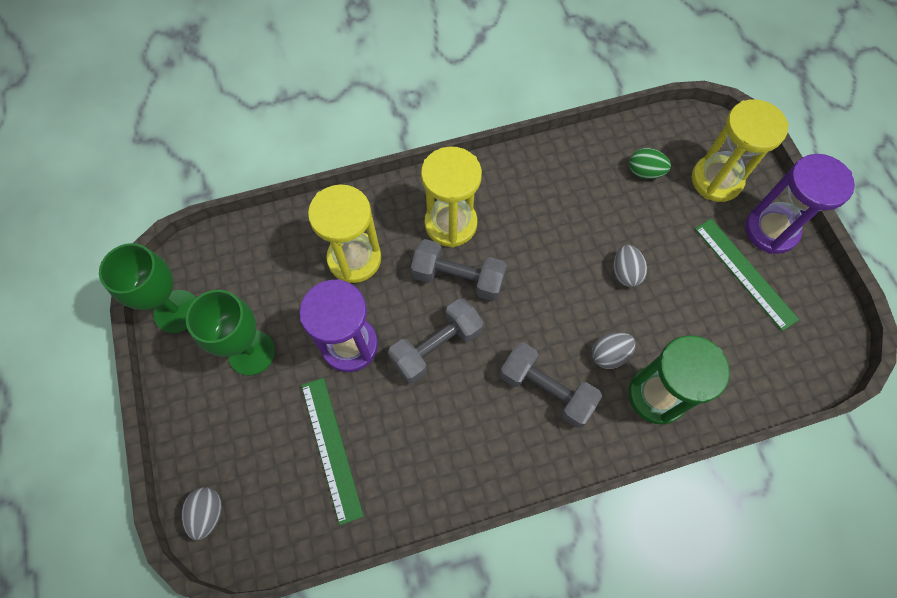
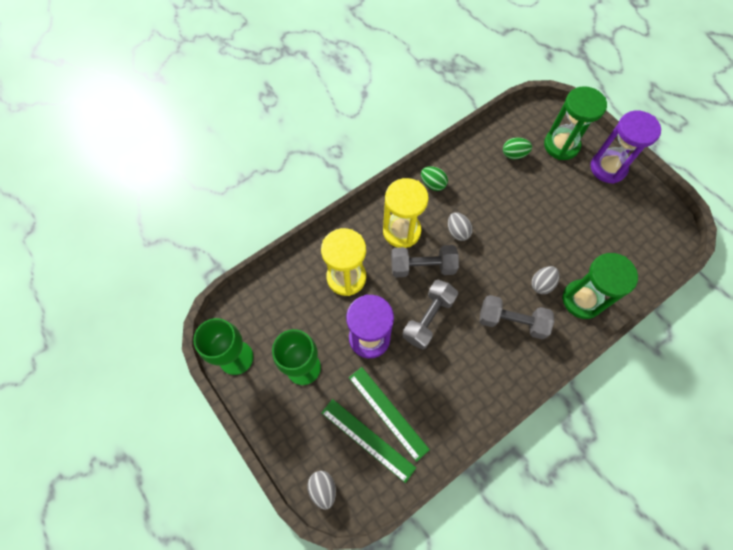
camera: 20 degrees left, 0 degrees up
(518, 177) = (433, 184): none -> green egg
(625, 272) = (529, 226): grey egg -> grey egg (457, 231)
(716, 180) = (561, 145): yellow hourglass -> green hourglass
(745, 273) = (603, 201): green ruler -> green ruler (367, 439)

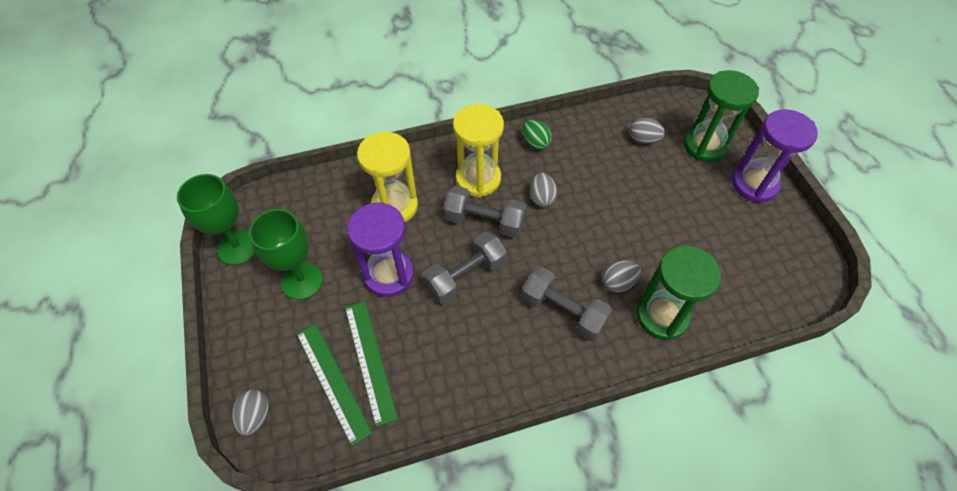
camera: 20 degrees right, 10 degrees down
(514, 154) = (643, 140): green egg -> grey egg

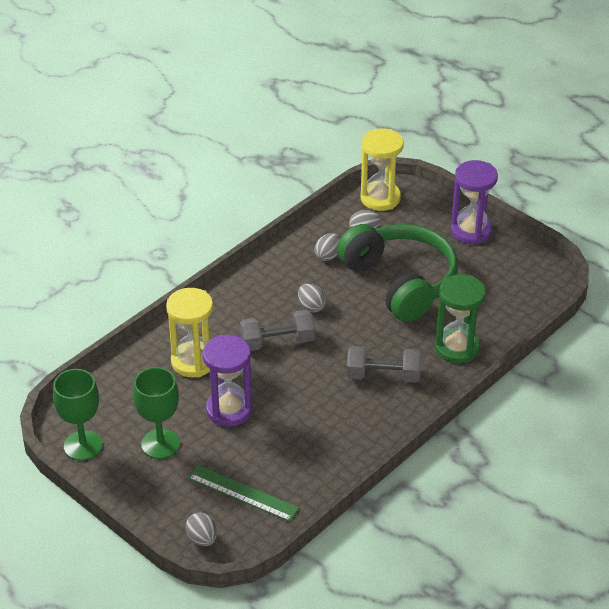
camera: 30 degrees left, 15 degrees down
(370, 360) = (261, 468): green ruler -> none
(465, 276) = (291, 385): grey dumbbell -> none
(478, 179) = (248, 314): yellow hourglass -> yellow hourglass (380, 198)
(535, 143) = (276, 268): green egg -> none
(618, 282) = (411, 340): grey egg -> grey egg (328, 256)
(646, 210) = (400, 282): none -> green headphones
(705, 146) = (416, 217): green hourglass -> none

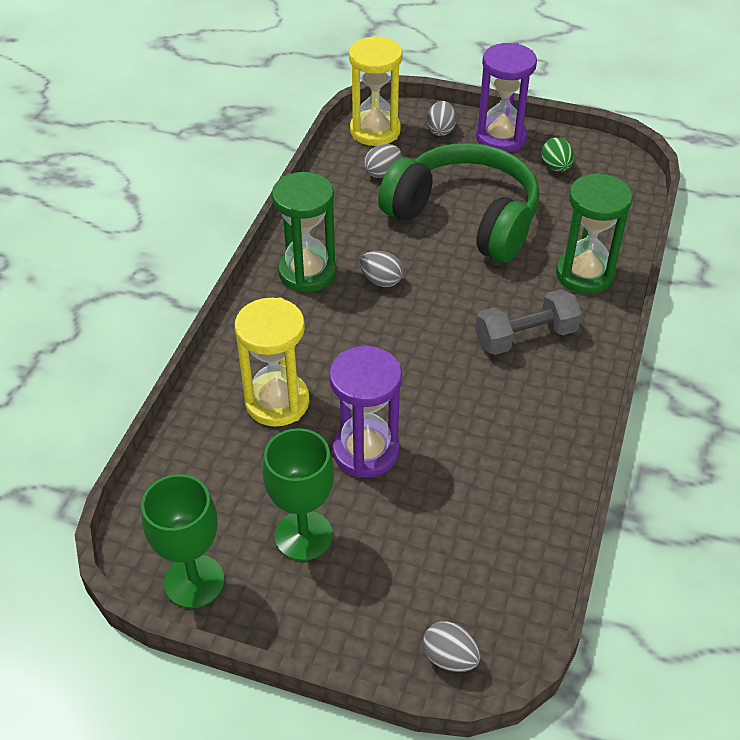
camera: 25 degrees left, 5 degrees up
(243, 493) = (460, 564): green ruler -> none
(265, 285) = (307, 272): none -> green hourglass
(277, 342) = (369, 338): grey dumbbell -> none
(328, 256) = (360, 214): grey egg -> grey egg (440, 130)
(495, 266) = (556, 167): none -> green egg

